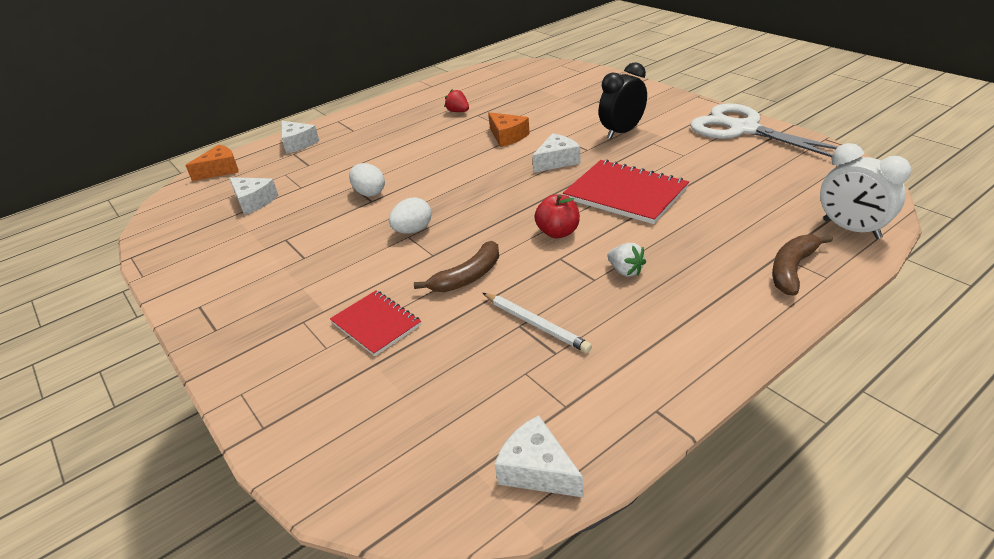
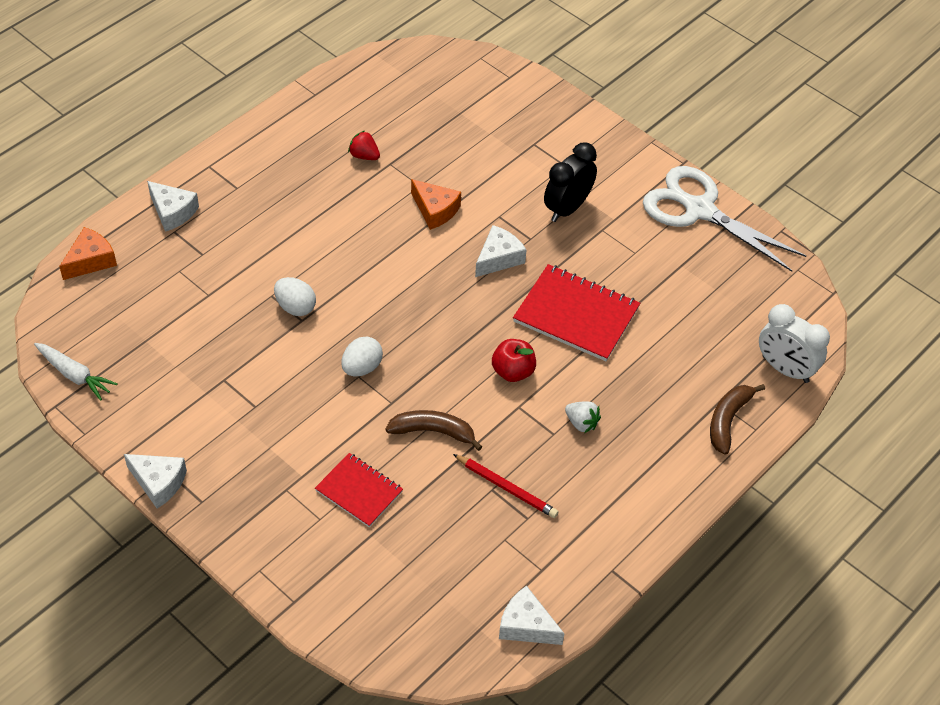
camera: 15 degrees left, 15 degrees up
(161, 236) = (74, 375): none -> white carrot
(253, 201) = (160, 319): white cheese -> white cheese (158, 482)
(467, 277) = (433, 432): brown banana -> brown banana turned 120 degrees counterclockwise
(536, 324) = (506, 488): white pencil -> red pencil

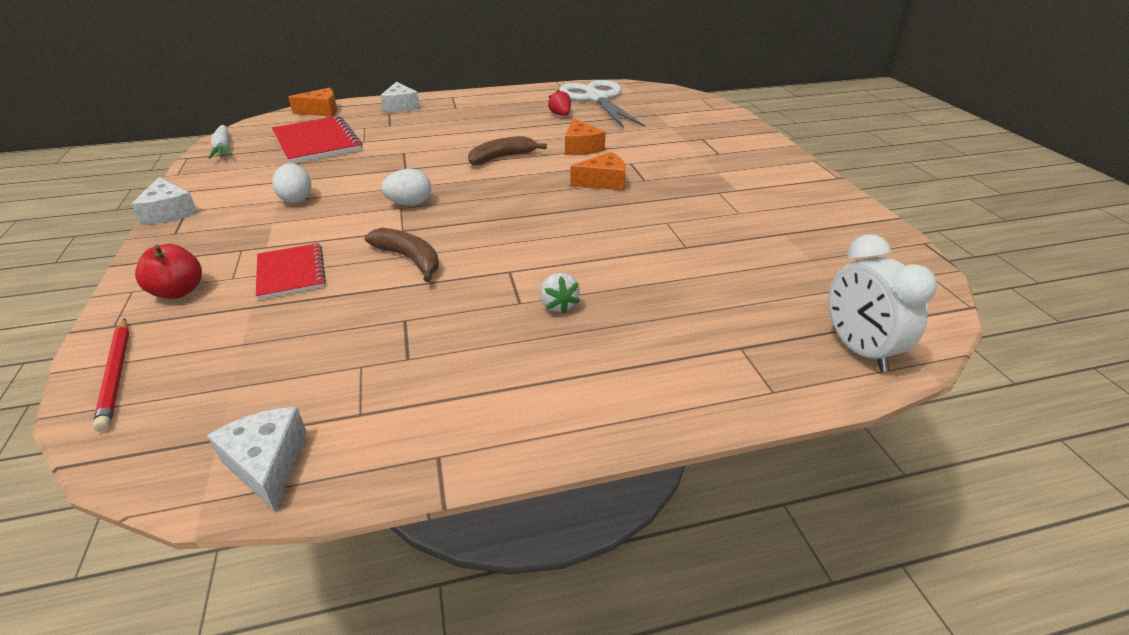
camera: 35 degrees right, 15 degrees down
(295, 307) = (411, 161): white egg -> white egg (296, 199)
(498, 258) = (603, 182): white cheese -> orange cheese
(506, 488) = (420, 324): red pencil -> red pencil (116, 375)
(513, 371) = (533, 247): red apple -> red apple (178, 291)
(567, 208) = (697, 173): black clock -> none
(576, 315) = (637, 232): red notebook -> red notebook (317, 142)
(699, 210) = (833, 206): white scissors -> white scissors (597, 99)
(728, 420) = (740, 368): brown banana -> brown banana (502, 158)

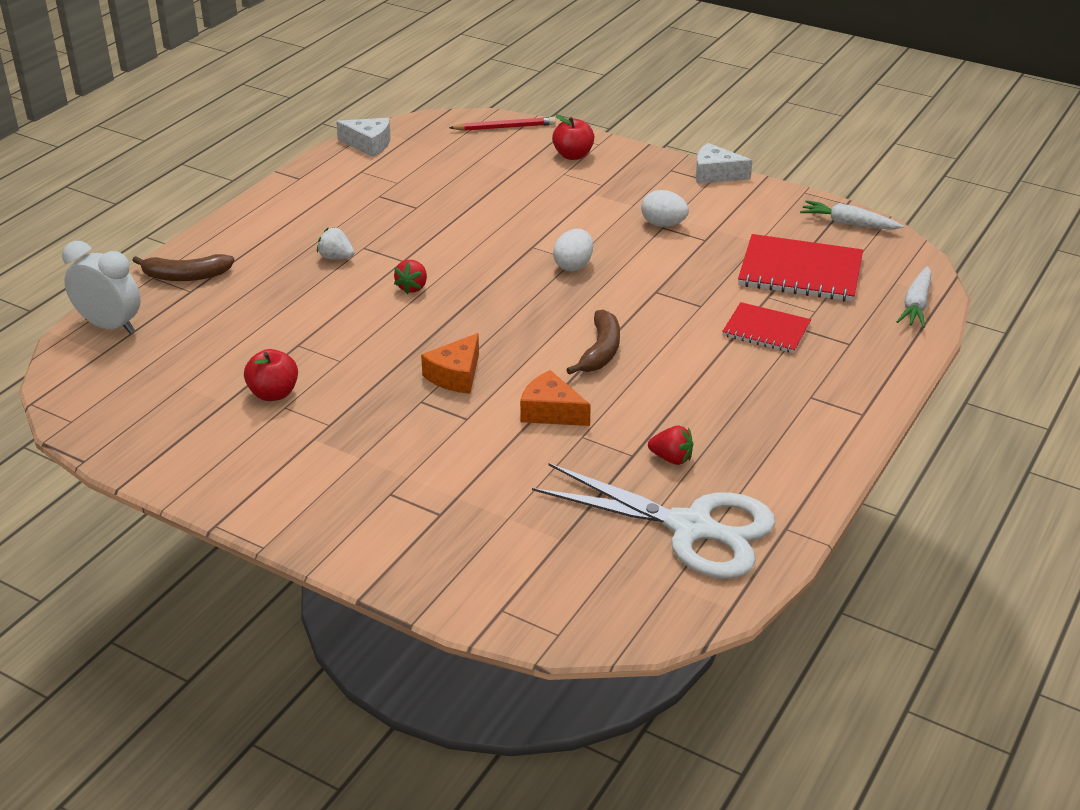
camera: 135 degrees right, 0 degrees up
(116, 375) = (505, 127): red pencil -> red pencil turned 150 degrees clockwise
(291, 273) = (537, 191): red notebook -> red notebook (766, 330)
(321, 111) = (916, 305): orange cheese -> white carrot
(401, 106) = (866, 360): white cheese -> none
(409, 259) = (483, 233): brown banana -> brown banana (185, 276)
(540, 245) = (412, 287): none -> red strawberry
(739, 223) = (273, 393): none -> red apple

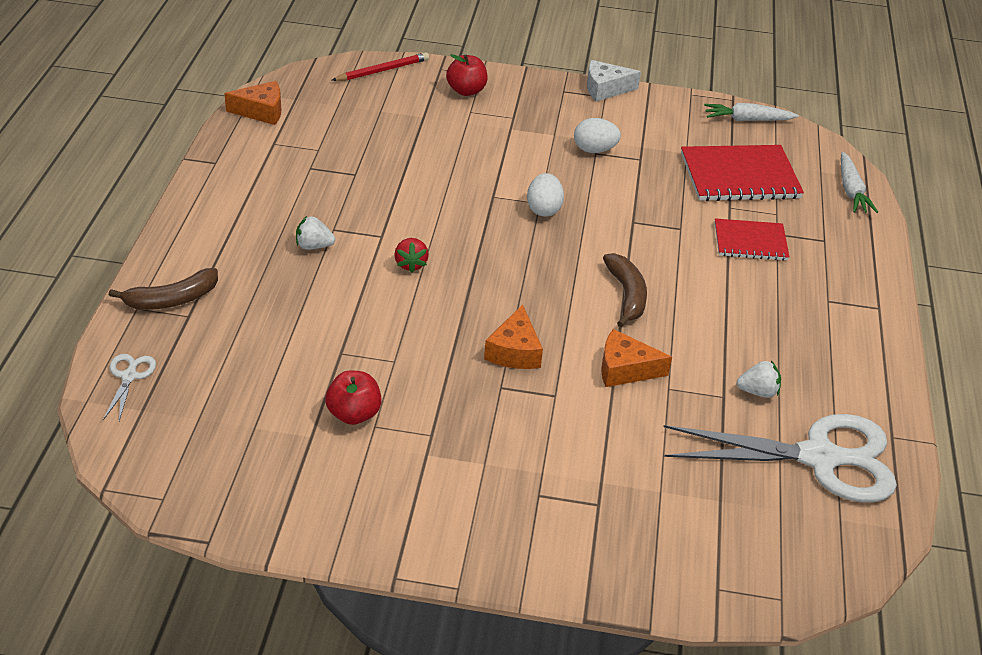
camera: 25 degrees left, 5 degrees up
(110, 326) = (129, 376): white clock -> white scissors
(369, 144) = (261, 111): white cheese -> orange cheese
(671, 458) = (758, 391): red strawberry -> white strawberry

